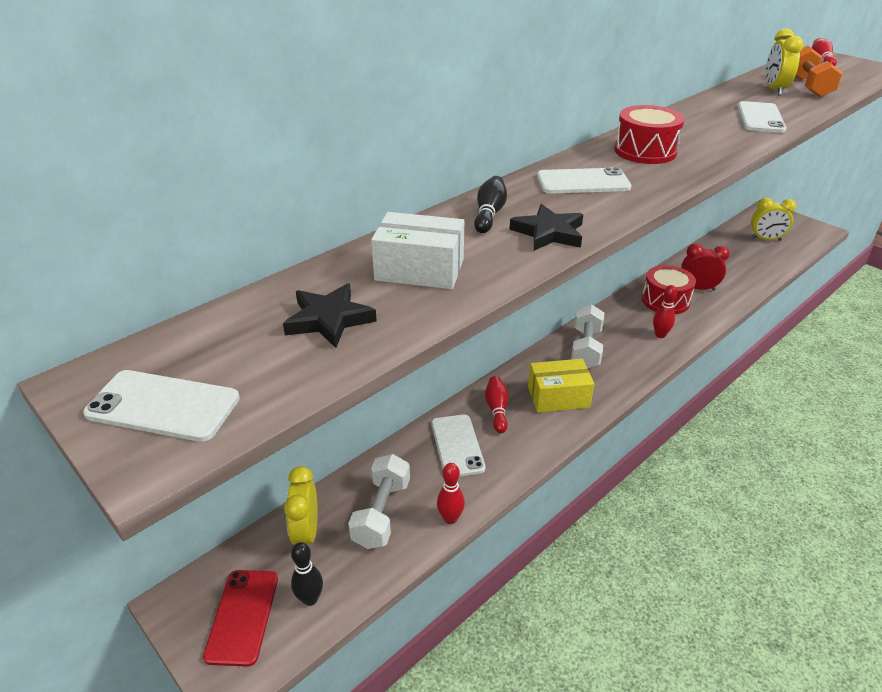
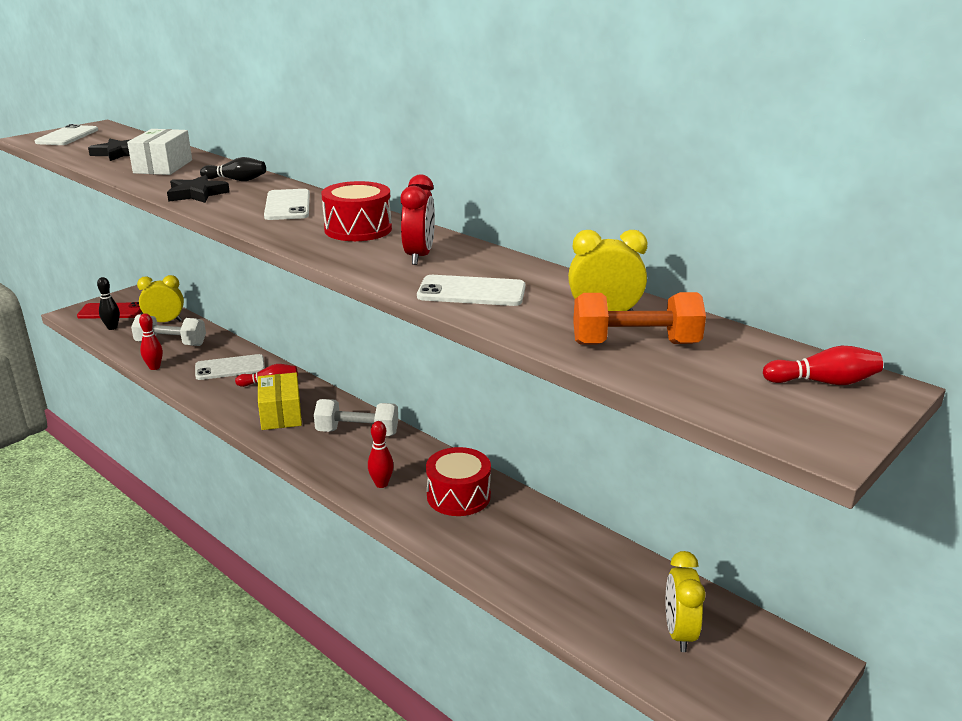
camera: 85 degrees right, 10 degrees down
(698, 288) = (494, 528): red clock -> red clock (419, 256)

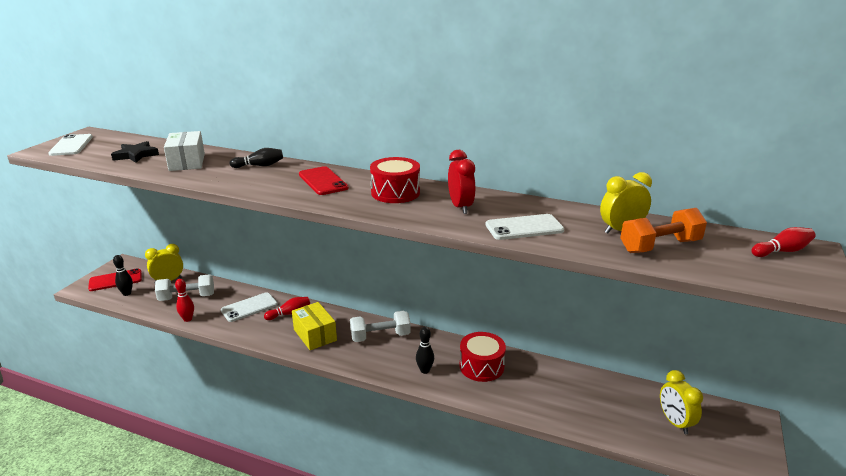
camera: 20 degrees left, 0 degrees up
(196, 194) = (242, 181): black star -> none
(287, 205) = (323, 181): white phone -> red phone
(381, 484) = (425, 370): red bowling pin -> black bowling pin

